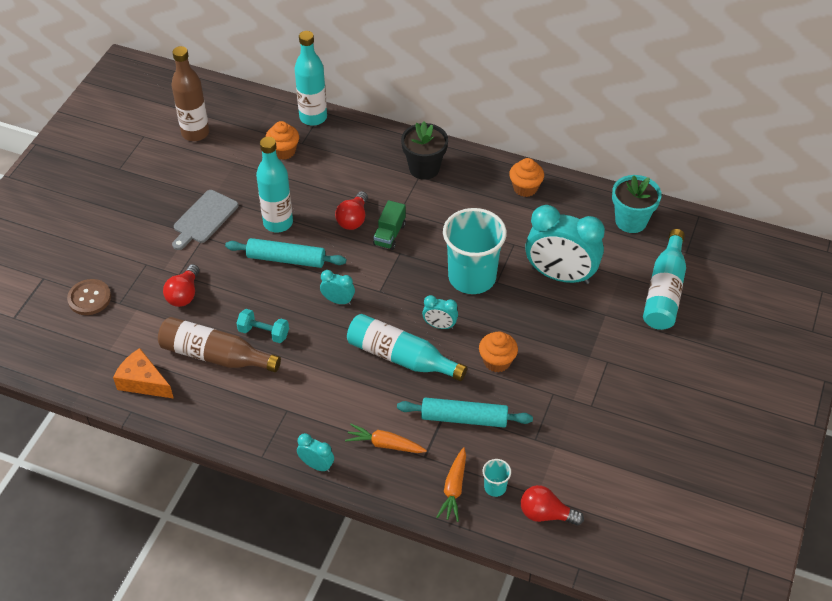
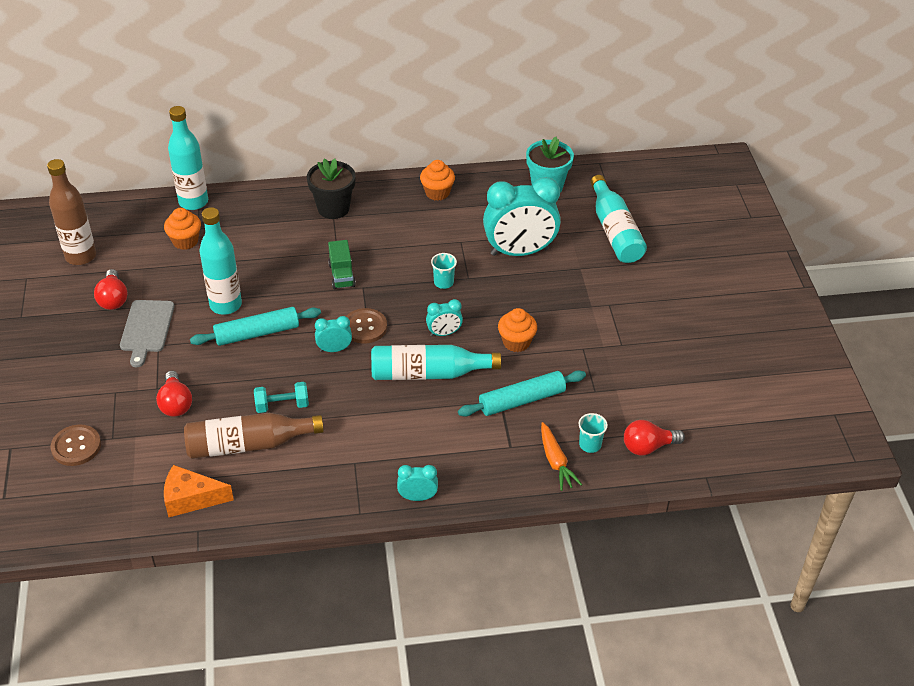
camera: 30 degrees left, 5 degrees down
(353, 219) = (297, 275): red light bulb -> red light bulb (113, 299)
(376, 291) = (365, 327): none -> brown button
(384, 444) = (467, 452): orange carrot -> none
(472, 277) = (443, 282): turquoise cup -> turquoise cup, size x0.41

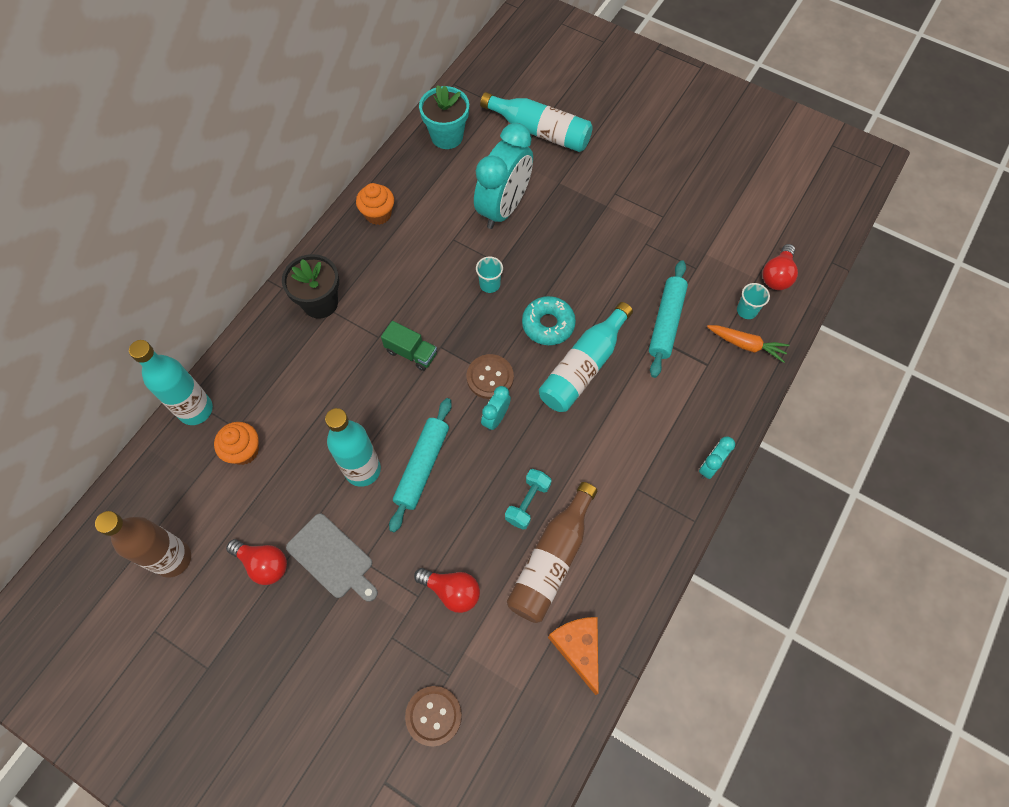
camera: 50 degrees left, 20 degrees up
(191, 499) = (578, 649): orange cheese -> orange cheese turned 120 degrees clockwise
(444, 333) = (548, 324): turquoise clock -> turquoise donut
(516, 342) = (601, 282): orange cupcake -> none

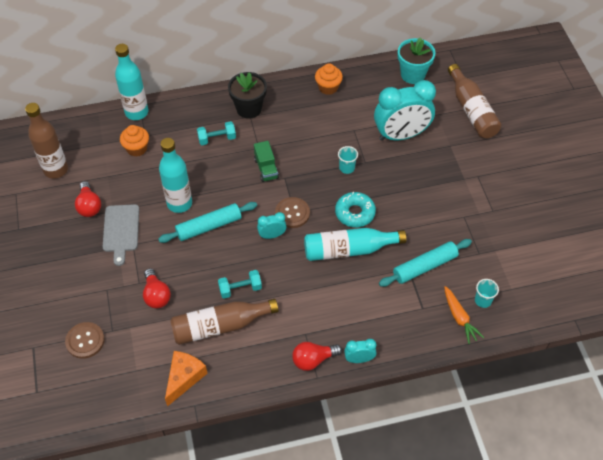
camera: 45 degrees right, 10 degrees down
(323, 364) = (217, 139): none -> turquoise dumbbell
(540, 131) = (471, 110): turquoise bottle -> brown bottle
(777, 275) = (527, 298): red light bulb -> red light bulb (313, 360)

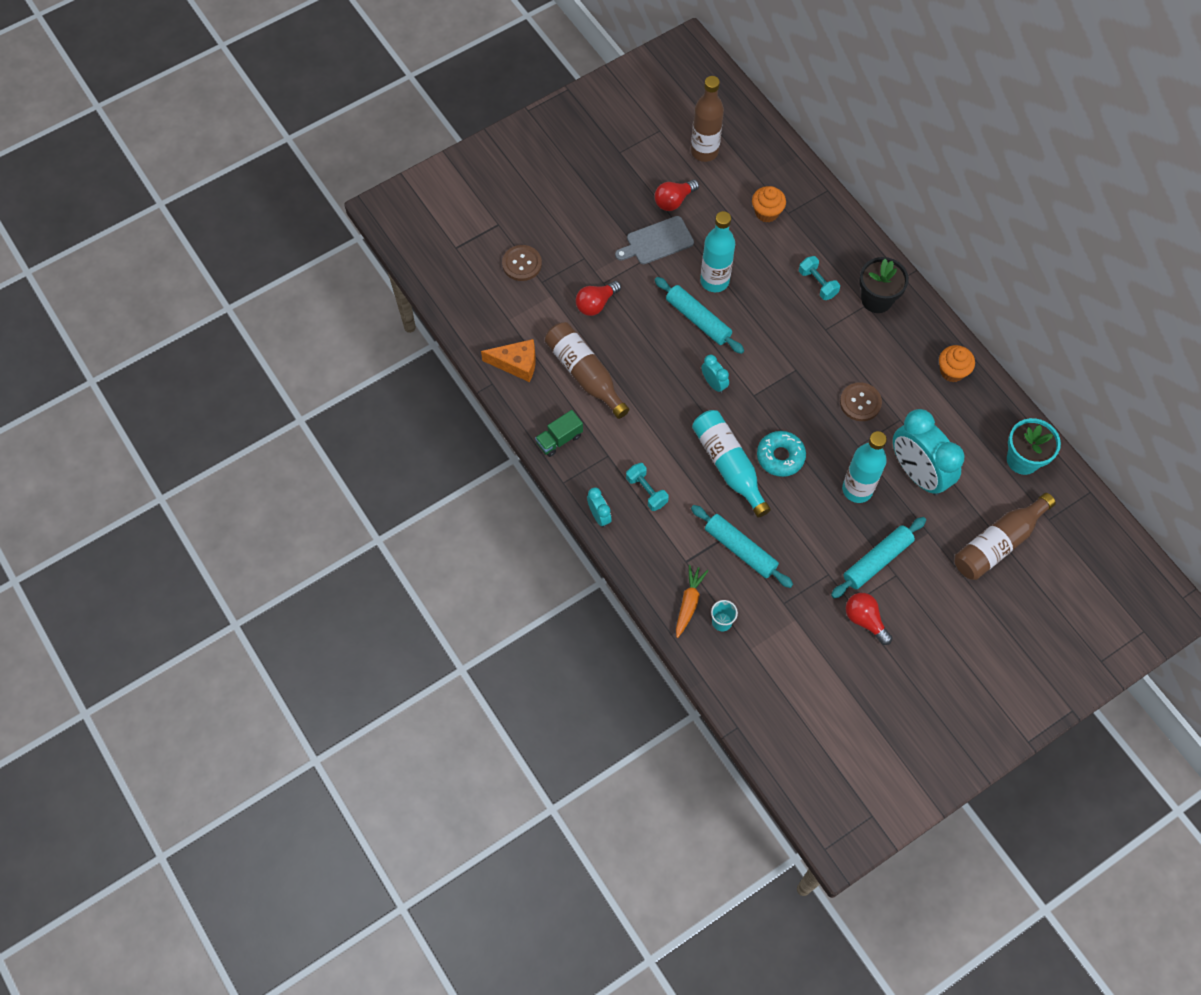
camera: 70 degrees right, 10 degrees up
(136, 112) = (815, 192): turquoise bottle -> turquoise bottle (857, 489)
(240, 289) = (635, 377): turquoise dumbbell -> turquoise dumbbell (646, 491)
(266, 168) = (799, 347): green truck -> green truck (559, 439)
(292, 213) = (751, 394): brown button -> brown button (860, 402)
(313, 360) = (581, 472): red light bulb -> red light bulb (865, 620)
(347, 168) = (840, 429): turquoise cup -> none
(459, 318) = (689, 602): orange carrot -> orange carrot turned 150 degrees clockwise
(463, 183) = (877, 561): none -> turquoise rolling pin

